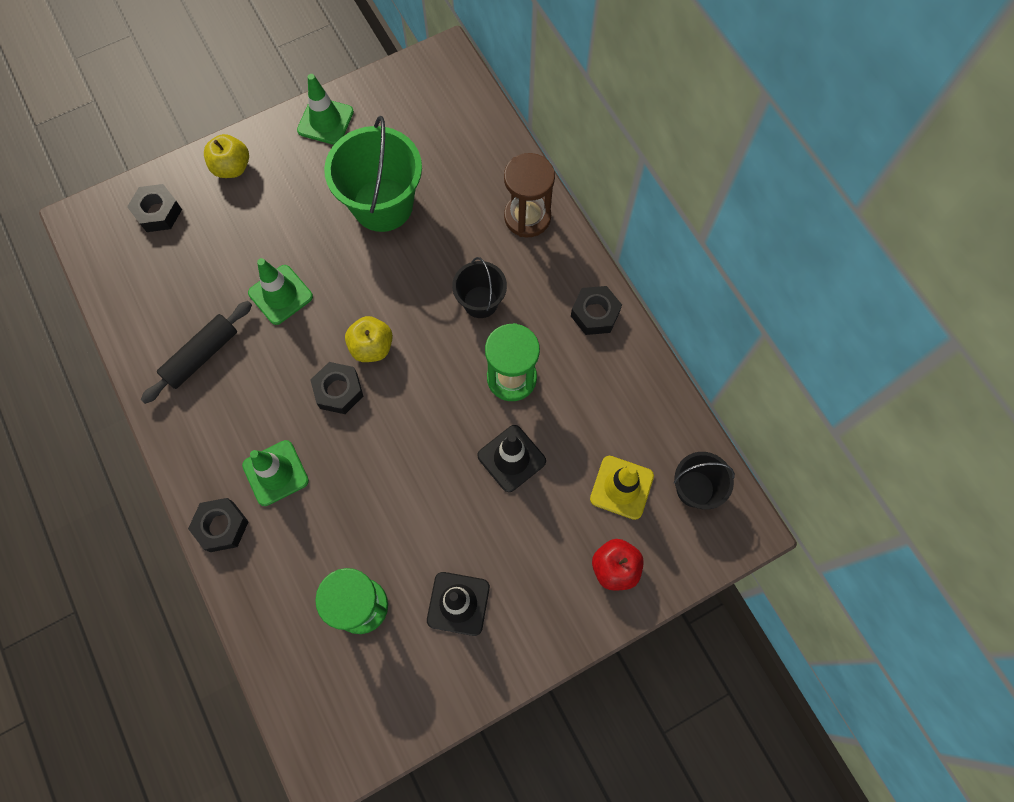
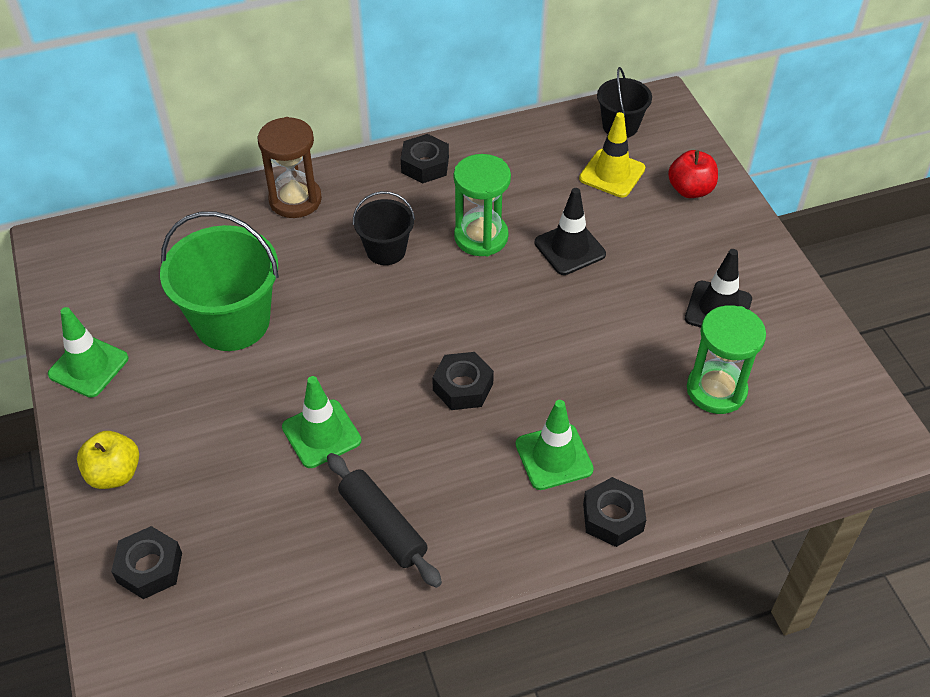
camera: 80 degrees left, 20 degrees down
(372, 347) = (415, 350): yellow apple -> none

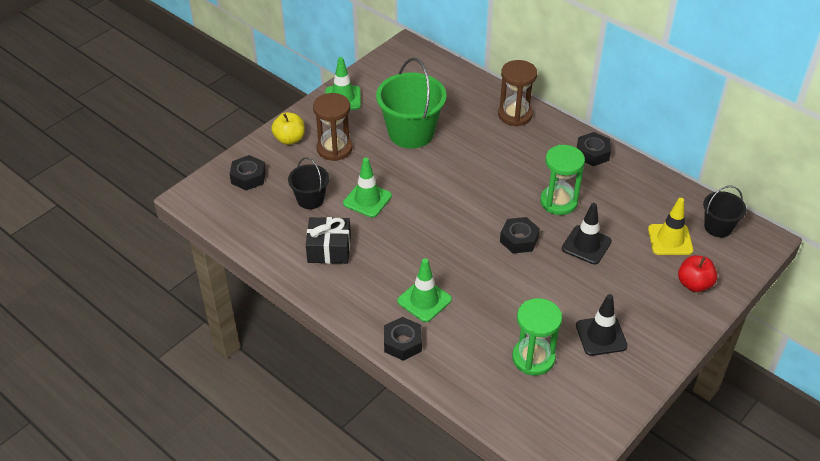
camera: 60 degrees right, 5 degrees down
(185, 426) = (334, 149): none -> brown hourglass
(383, 526) = (329, 249): black rolling pin -> black gift
(386, 250) = (511, 167): black bucket -> black bucket (310, 199)
(463, 387) = (442, 241): black nut -> black nut (519, 239)

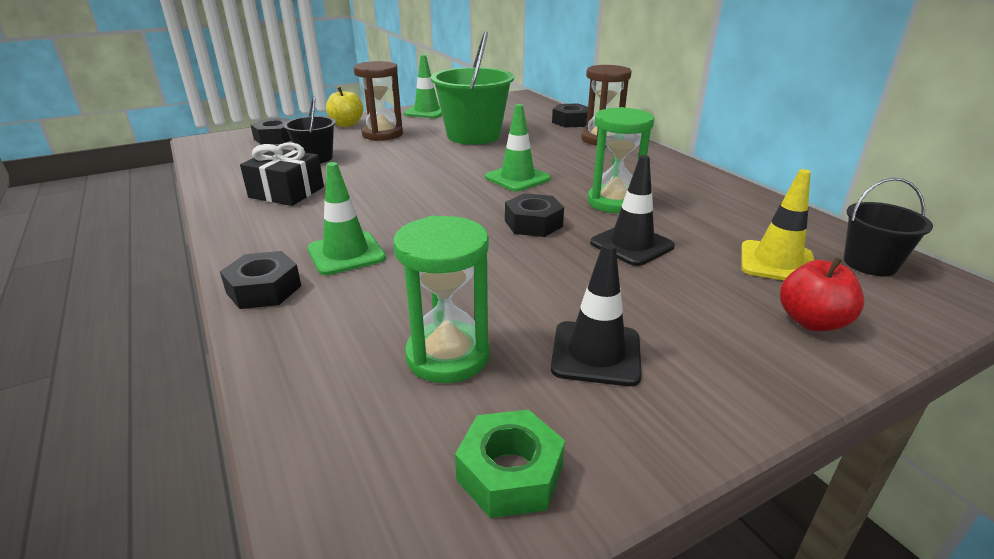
camera: 20 degrees right, 15 degrees down
(367, 200) = (375, 167): green traffic cone -> green traffic cone (517, 178)
(592, 153) = (685, 174): black nut -> black nut (571, 122)
(594, 408) = (510, 473): none -> green nut

